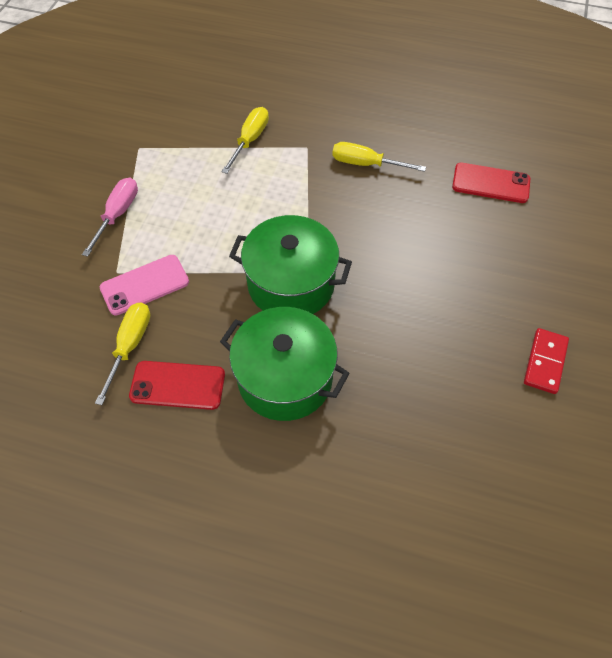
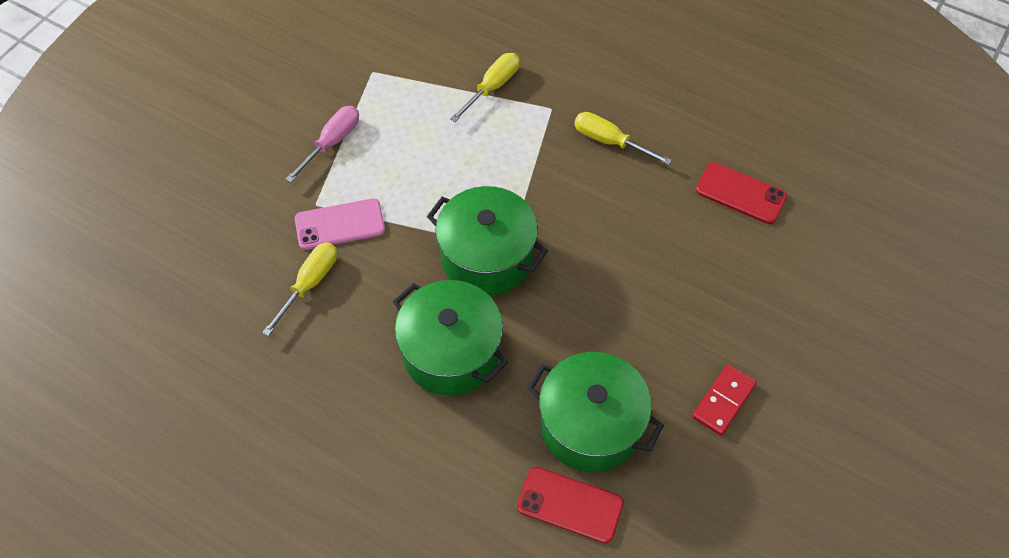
camera: 15 degrees right, 0 degrees up
(178, 385) = (345, 334): red phone -> red phone (570, 505)
(436, 414) = (590, 425): none -> green pot

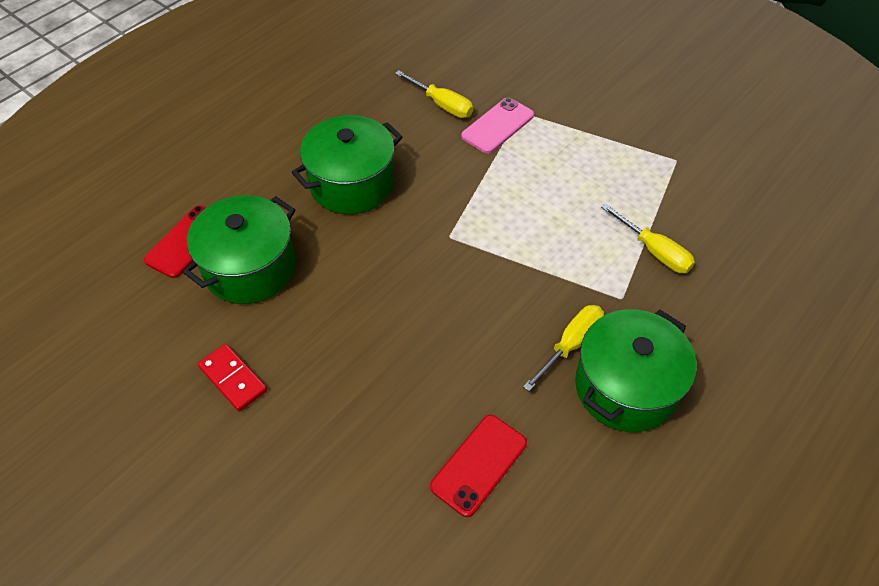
camera: 100 degrees right, 5 degrees down
(332, 142) = (589, 127): pink screwdriver -> none
(340, 224) = (498, 126): pink phone -> pink phone turned 45 degrees clockwise
(487, 257) = (442, 219): green pot -> green pot (625, 387)

